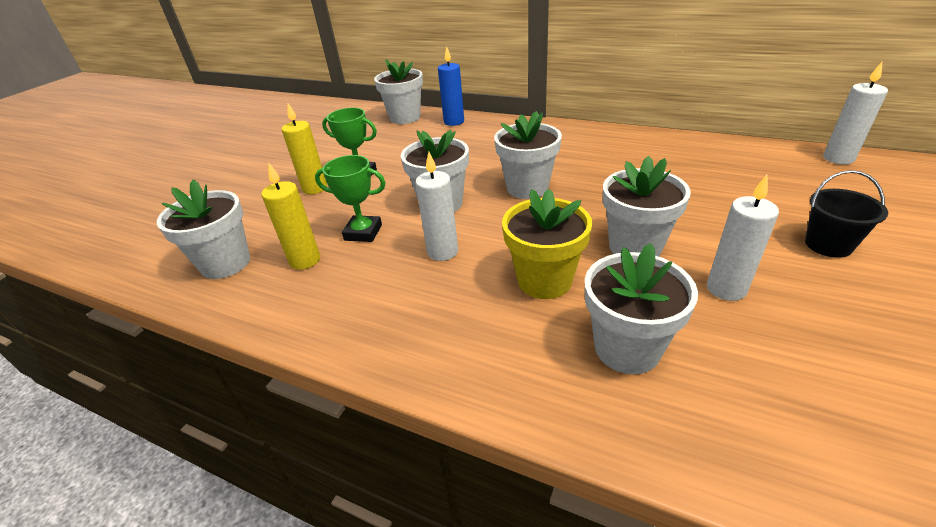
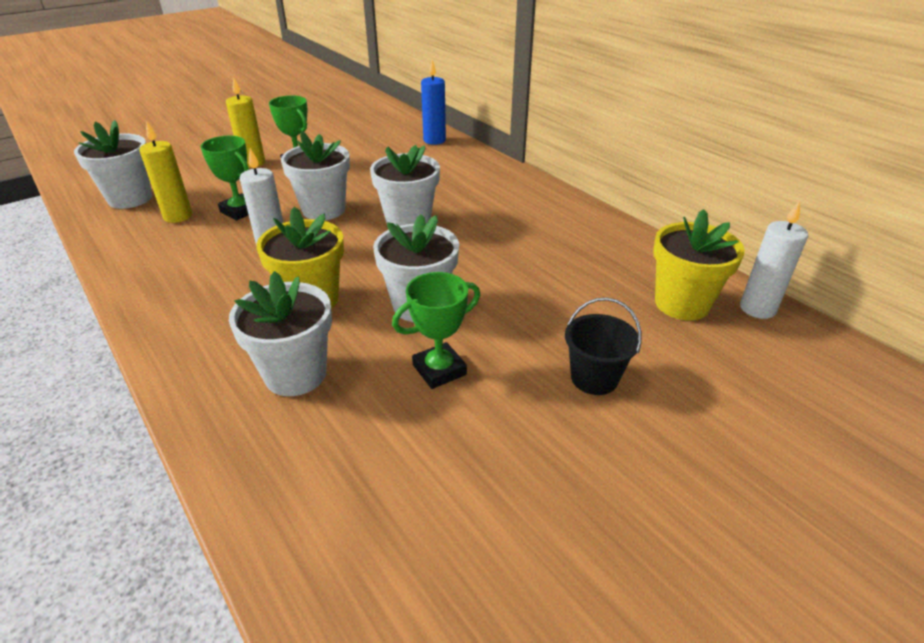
camera: 25 degrees right, 0 degrees up
(405, 117) = (399, 123): white flower pot -> none
(726, 289) = (439, 370): white candle -> green trophy
(795, 173) = (681, 304): none -> yellow flower pot

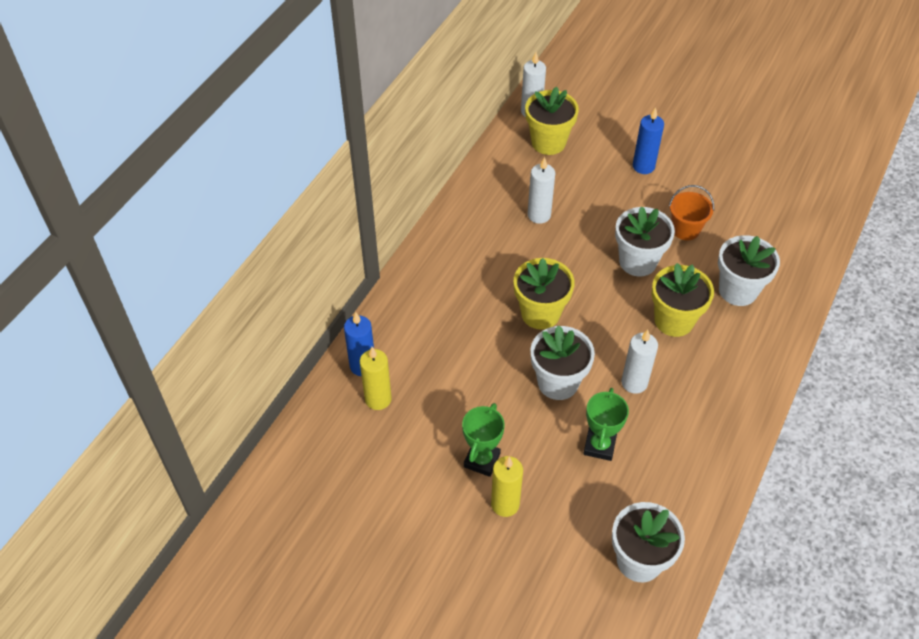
camera: 115 degrees left, 15 degrees up
(178, 216) = (639, 489): yellow candle -> yellow candle (378, 399)
(408, 222) = (540, 313): white flower pot -> yellow flower pot
(439, 370) = (685, 229): green trophy -> orange bucket
(546, 259) = (539, 215): none -> white candle
(594, 378) = (643, 166): black bucket -> blue candle

